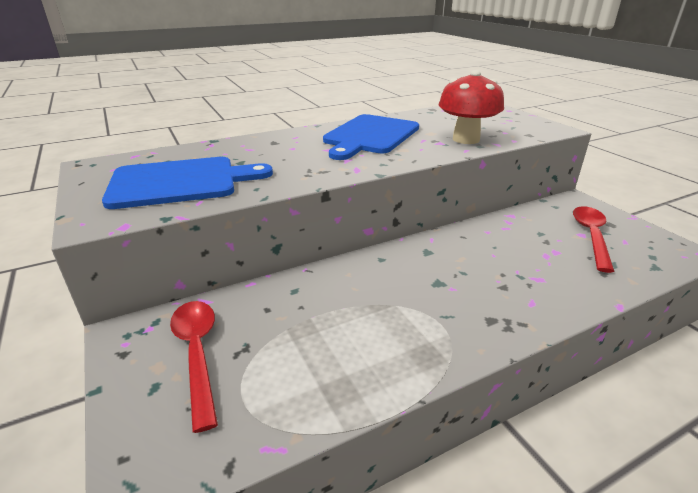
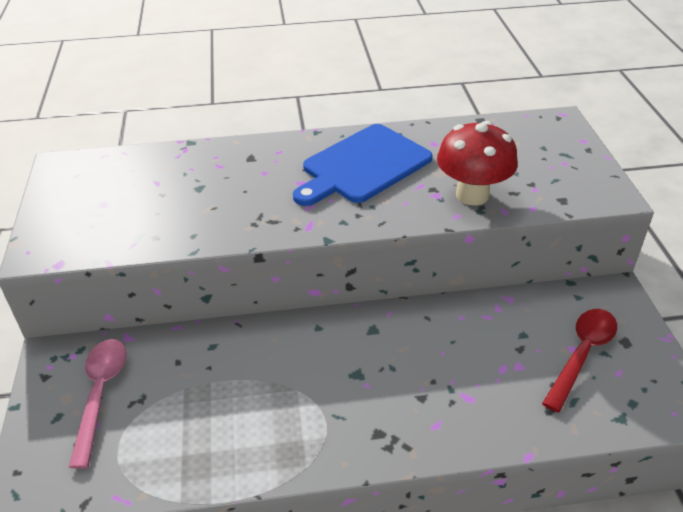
camera: 20 degrees right, 10 degrees up
(180, 182) = (128, 210): blue cutting board -> none
(197, 353) = (100, 394): red spoon -> pink spoon

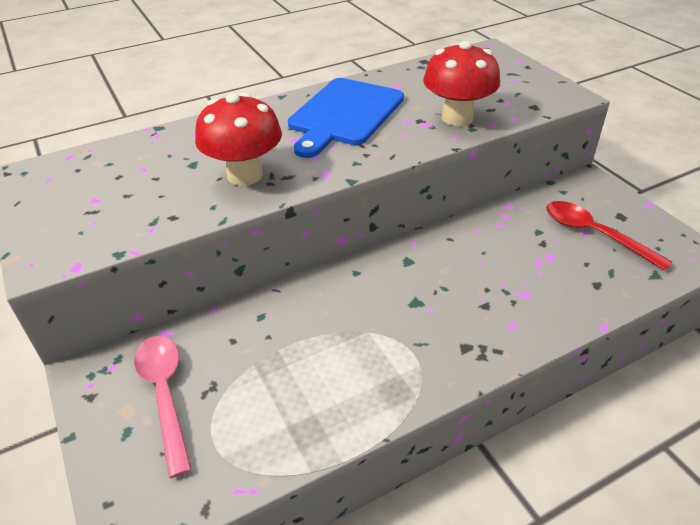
camera: 20 degrees left, 0 degrees up
(236, 210) = (245, 175): none -> red mushroom
(581, 354) = (594, 234): red spoon -> red spoon turned 60 degrees counterclockwise

